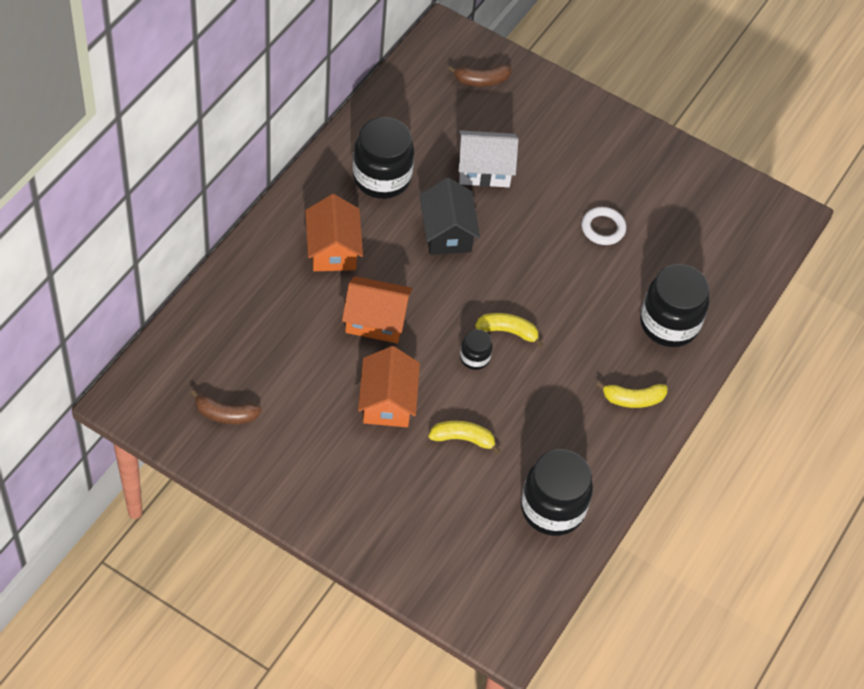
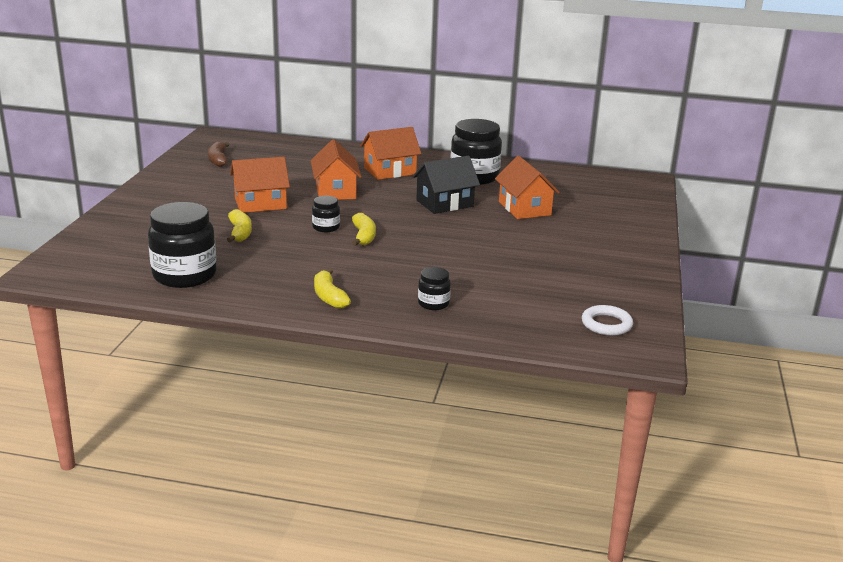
camera: 75 degrees right, 30 degrees down
(481, 80) = (616, 197): brown banana -> none
(484, 169) = (524, 208): white house -> orange house
(603, 228) = (516, 261): white ring -> white ring (606, 324)
(669, 323) = (433, 304): black jar -> black jar, size x0.49

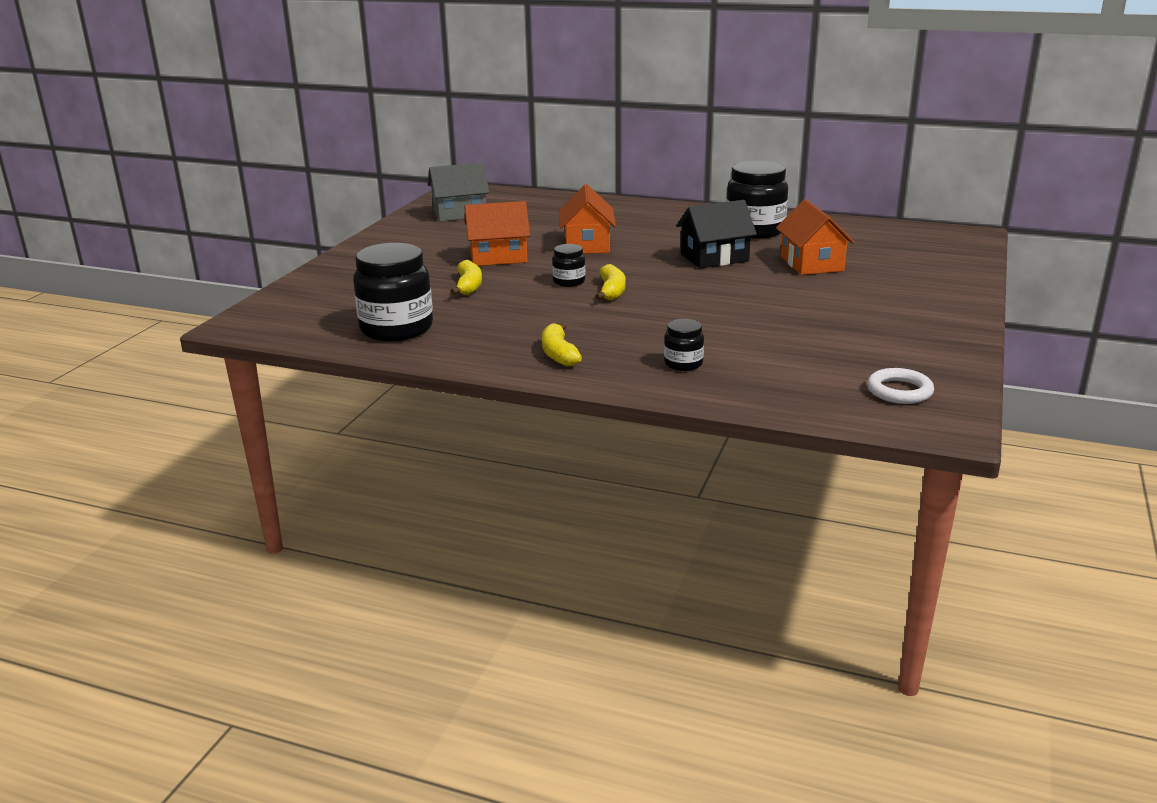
camera: 10 degrees right, 0 degrees up
(218, 160) = (460, 213): brown banana -> grey house
(390, 171) = (654, 224): orange house -> none

